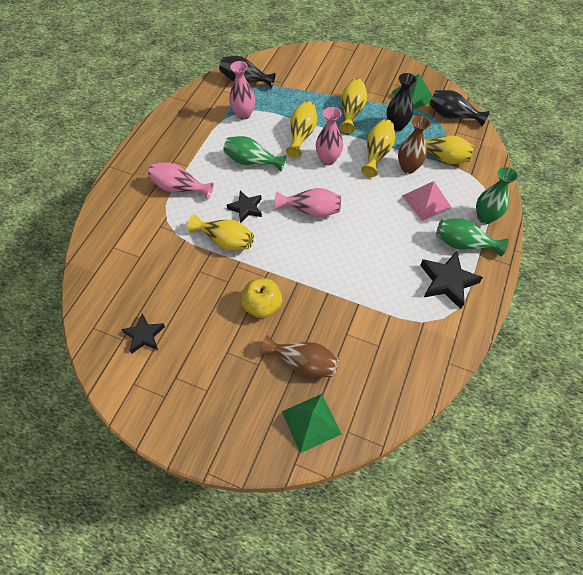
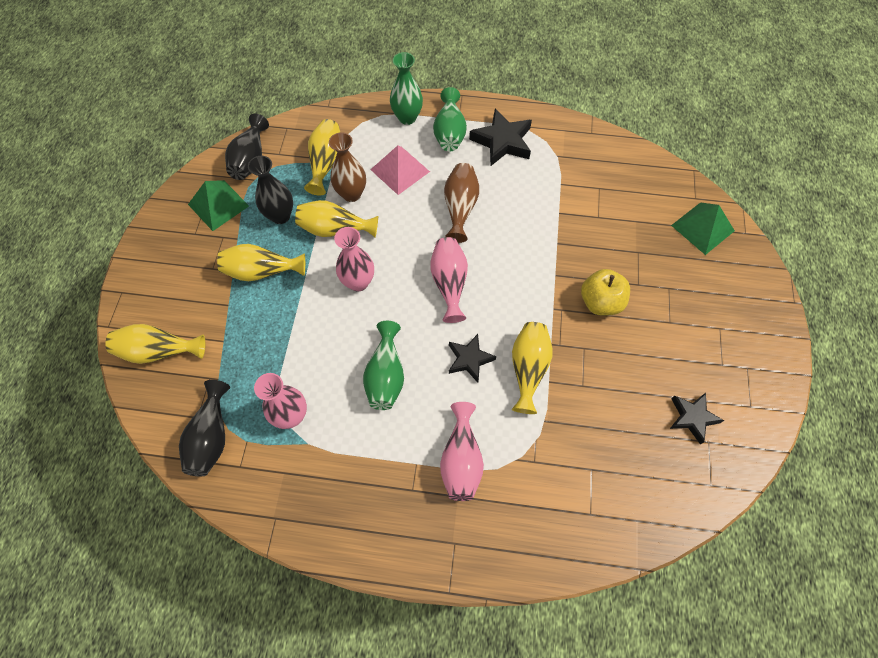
camera: 105 degrees left, 5 degrees up
(301, 135) = (320, 324): yellow vase -> yellow vase (159, 351)
(303, 363) = (647, 247): brown vase -> brown vase (460, 208)

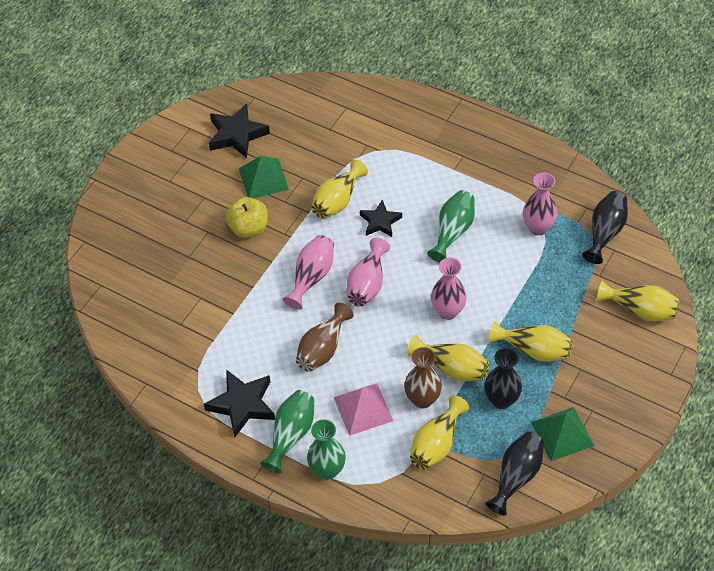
camera: 155 degrees left, 10 degrees down
(461, 460) = (419, 161): pink vase -> pink vase (312, 277)
(692, 417) = (237, 134): black star -> black star, size x1.54
(702, 228) = (117, 257): green pyramid -> green pyramid (263, 178)

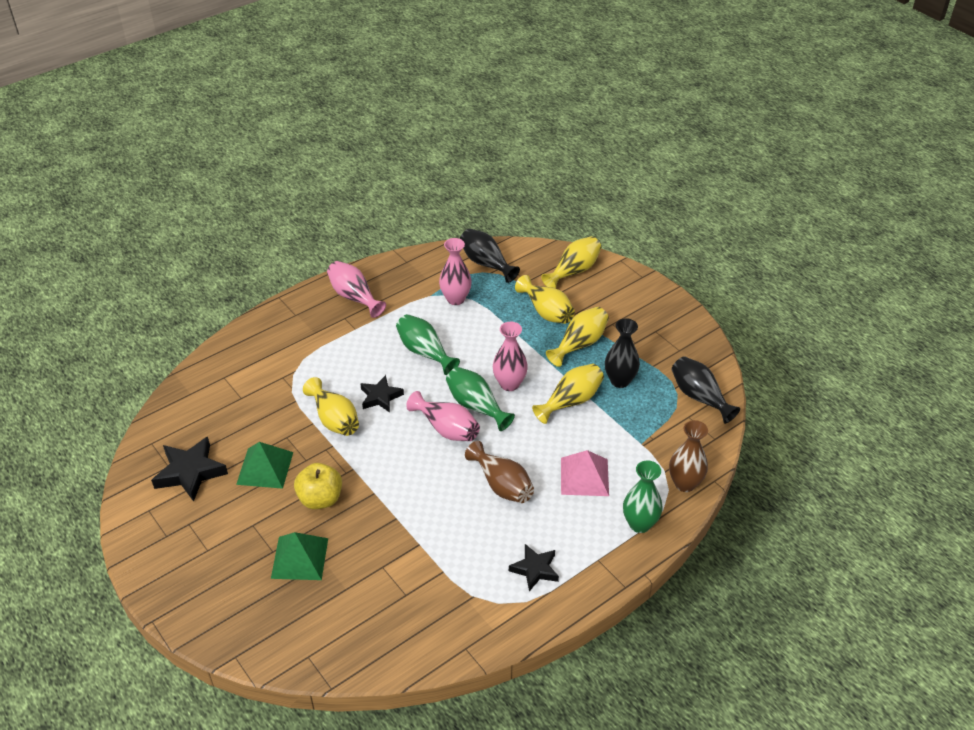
camera: 70 degrees left, 10 degrees down
(242, 405) = (535, 569): black star -> black star, size x0.65
(291, 435) = (588, 540): green vase -> green vase (476, 406)
(312, 277) = (413, 467): pink vase -> pink vase (354, 297)
(422, 399) = (594, 431): brown vase -> brown vase (685, 484)
(436, 444) = (645, 437): yellow vase -> yellow vase (546, 312)
(562, 433) = (670, 355): green pyramid -> green pyramid (300, 558)

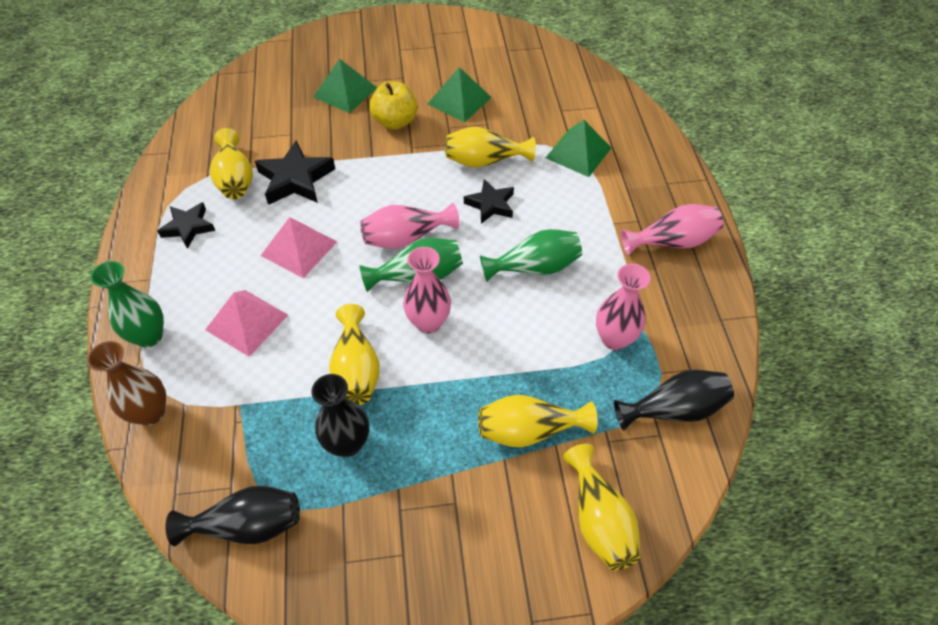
camera: 120 degrees right, 10 degrees up
(190, 472) = (490, 59): black star -> black star (296, 179)
(290, 370) = (578, 152): none -> green pyramid
(502, 485) = (299, 248): brown vase -> pink pyramid
(579, 344) = (443, 435): yellow vase -> yellow vase (235, 179)

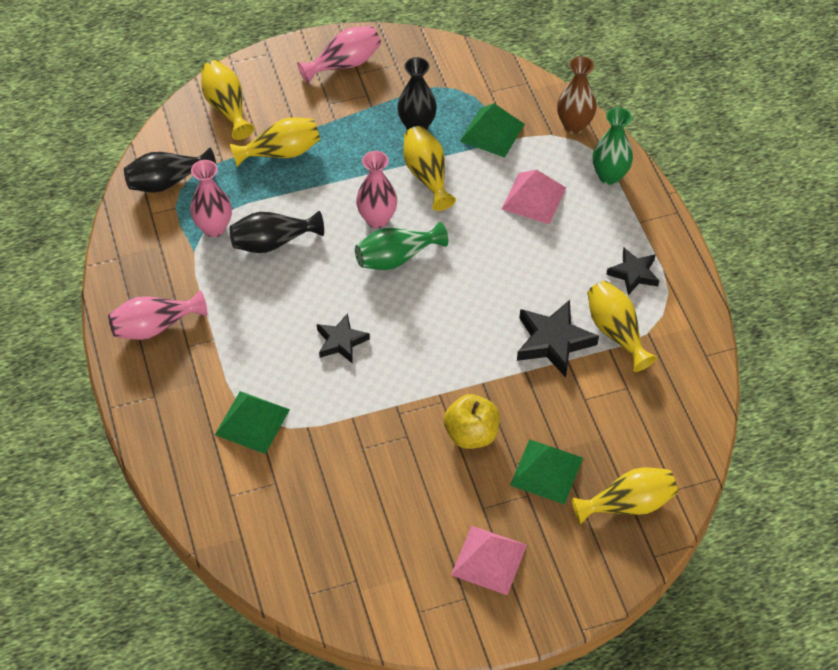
camera: 170 degrees right, 0 degrees up
(247, 525) = (468, 73): black vase -> black vase (273, 242)
(299, 248) = (517, 268): pink pyramid -> pink pyramid (489, 559)
(406, 238) = (418, 293): pink vase -> pink vase (344, 64)
(459, 100) = (402, 479): green pyramid -> green pyramid (492, 132)
(484, 161) = (356, 394): yellow vase -> yellow vase (627, 504)
(534, 267) = (289, 281): green vase -> none

